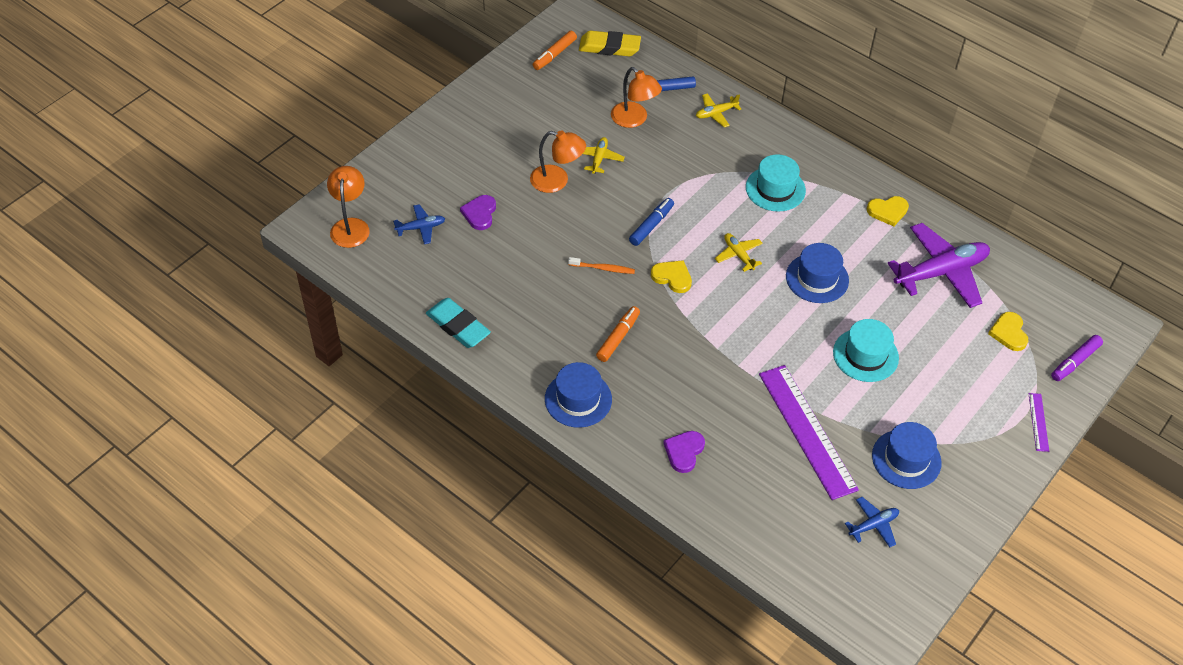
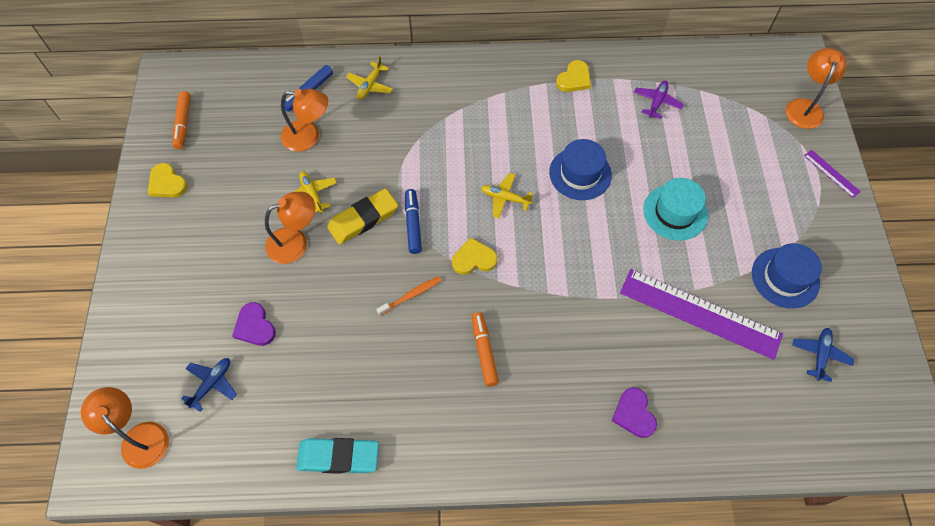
camera: 40 degrees left, 10 degrees up
(578, 399) = (507, 439): blue hat -> none
(609, 47) = (226, 85): yellow eraser -> yellow eraser (363, 219)
(775, 189) = (477, 119): turquoise hat -> none
(941, 272) = (657, 102): purple plane -> purple plane, size x0.48
(1009, 333) = (745, 117): yellow heart -> yellow heart (167, 183)
(1074, 362) = (805, 107): purple marker -> orange lamp

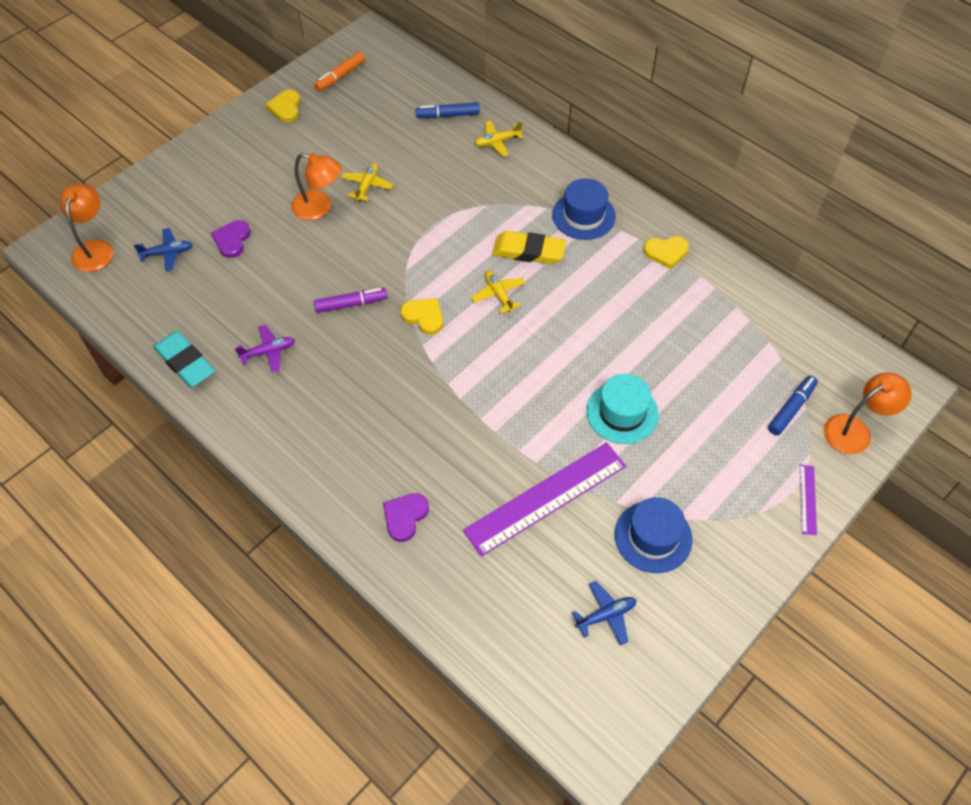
camera: 45 degrees right, 5 degrees down
(309, 137) = (411, 146): orange lamp -> none
(363, 219) = (381, 228): yellow eraser -> yellow eraser (528, 251)
(411, 295) = (351, 304): orange toothbrush -> purple marker
(413, 224) = (410, 259): blue marker -> blue marker (791, 408)
(484, 351) = (354, 382): orange marker -> none
(580, 173) = (580, 323): blue hat -> blue hat (583, 215)
(657, 102) = (716, 322): purple plane -> purple plane (268, 352)
(700, 313) = (546, 498): purple ruler -> purple ruler turned 75 degrees clockwise

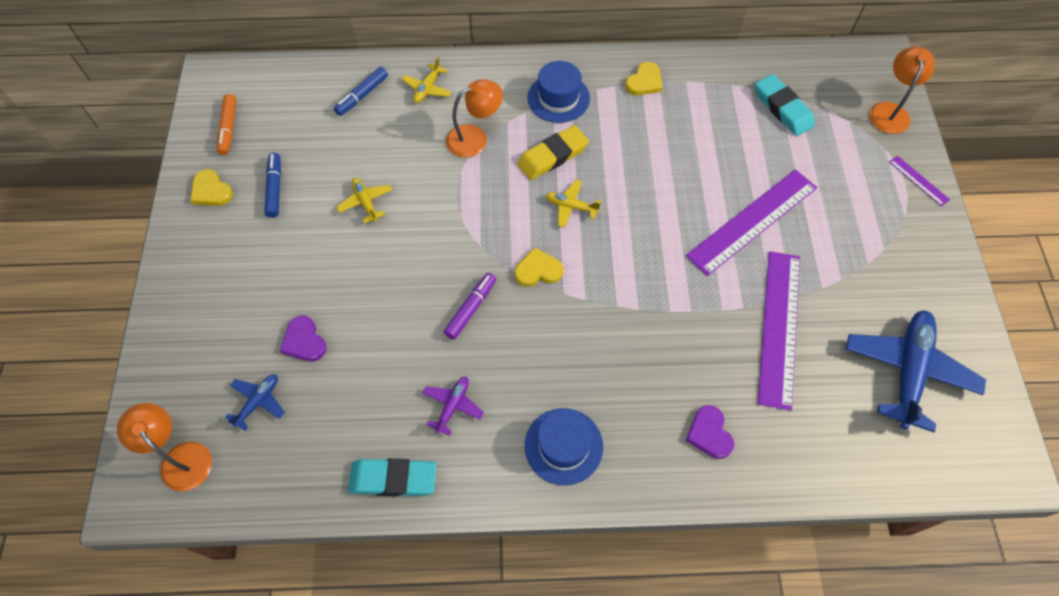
camera: 45 degrees left, 5 degrees up
(319, 208) = (348, 252): orange lamp -> orange lamp (475, 138)
(606, 615) = (908, 371): blue plane -> blue plane, size x2.10
(622, 412) = (752, 221): turquoise hat -> purple ruler
(653, 537) = (870, 290): blue hat -> blue hat (563, 446)
(757, 355) = (782, 108): none -> turquoise eraser
(791, 408) = (842, 128): blue marker -> blue marker (275, 188)

